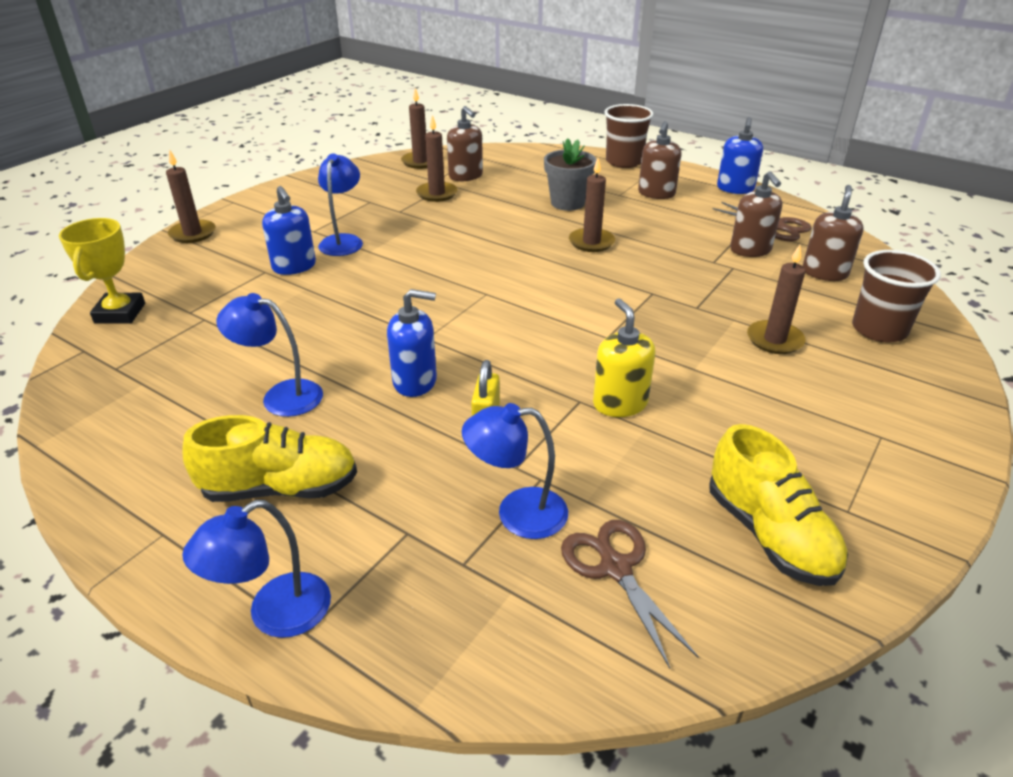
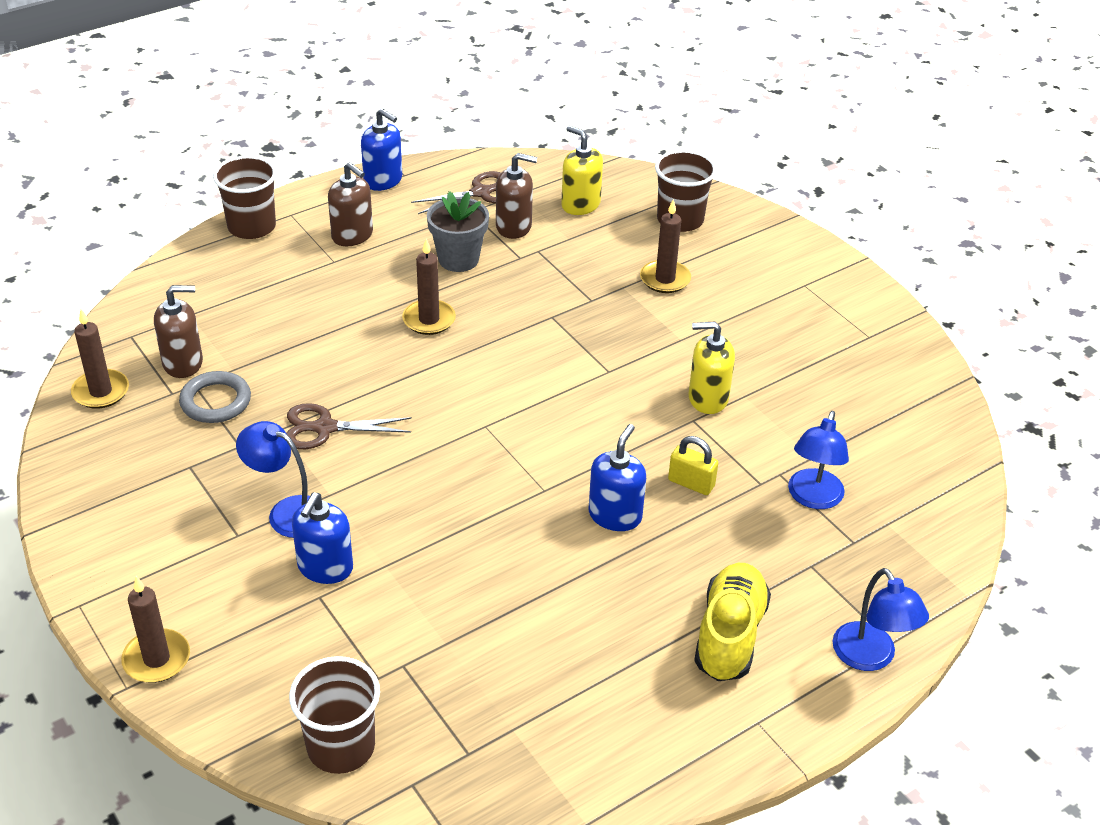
camera: 70 degrees left, 5 degrees up
(120, 313) = (341, 747): yellow trophy -> brown cup
(281, 396) = (592, 616): blue lamp -> none
(294, 266) = (325, 567): blue soap dispenser -> blue soap dispenser turned 120 degrees clockwise
(437, 194) = (216, 401): brown candle -> grey ring
(567, 203) = (325, 305): grey flower pot -> grey flower pot (458, 259)
(615, 568) = (883, 465): brown scissors -> brown scissors (325, 428)
(769, 534) = (878, 381): yellow shoe -> none
(824, 273) = (580, 204): brown soap dispenser -> yellow soap dispenser

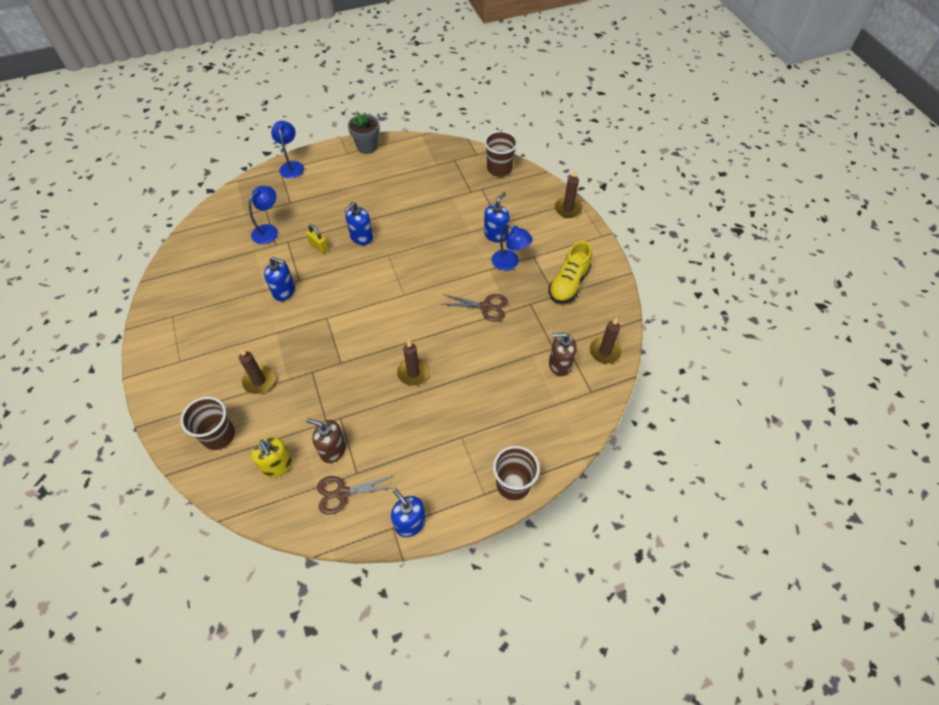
camera: 165 degrees left, 15 degrees up
(216, 401) = (541, 334): grey ring -> none
(352, 235) = (444, 461): brown soap dispenser -> none
(458, 259) = (380, 423): grey flower pot -> grey flower pot (367, 147)
(707, 398) = (284, 291): yellow soap dispenser -> blue soap dispenser
(729, 635) = (340, 182): yellow shoe -> yellow shoe (568, 284)

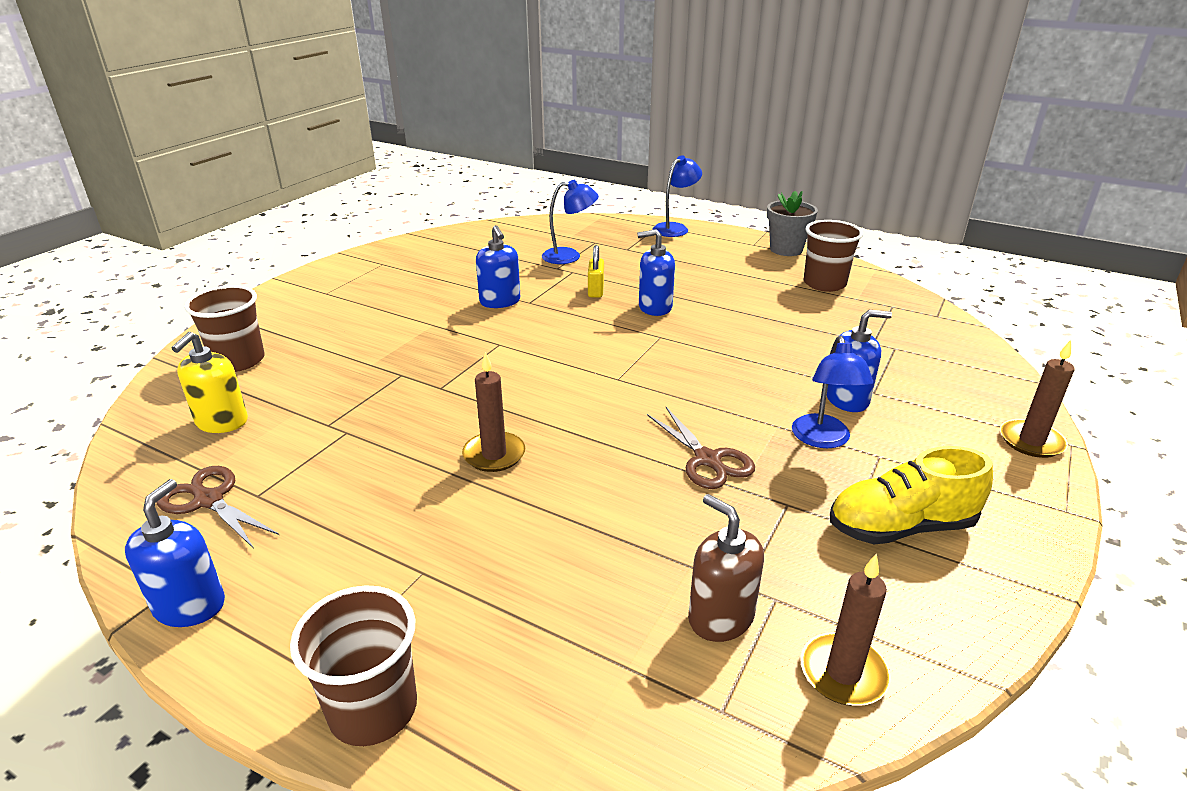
camera: 50 degrees right, 25 degrees down
(259, 381) = (347, 348): brown candle -> none
(333, 449) = (284, 453): brown soap dispenser -> none
(499, 168) = (956, 343): brown cup -> brown cup (824, 284)

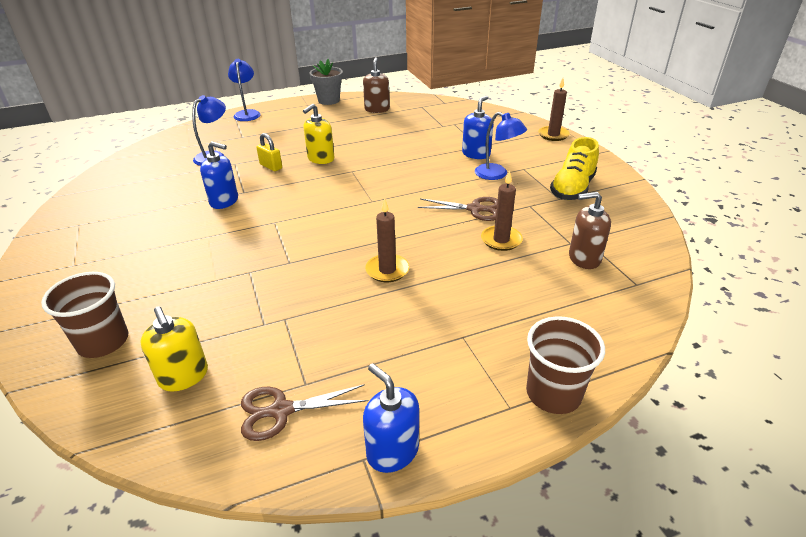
camera: 50 degrees left, 5 degrees up
(655, 307) = (320, 159): blue soap dispenser -> yellow soap dispenser
(824, 284) = (377, 109): brown cup -> brown soap dispenser
(843, 673) = (639, 245): brown candle -> brown candle (501, 240)

